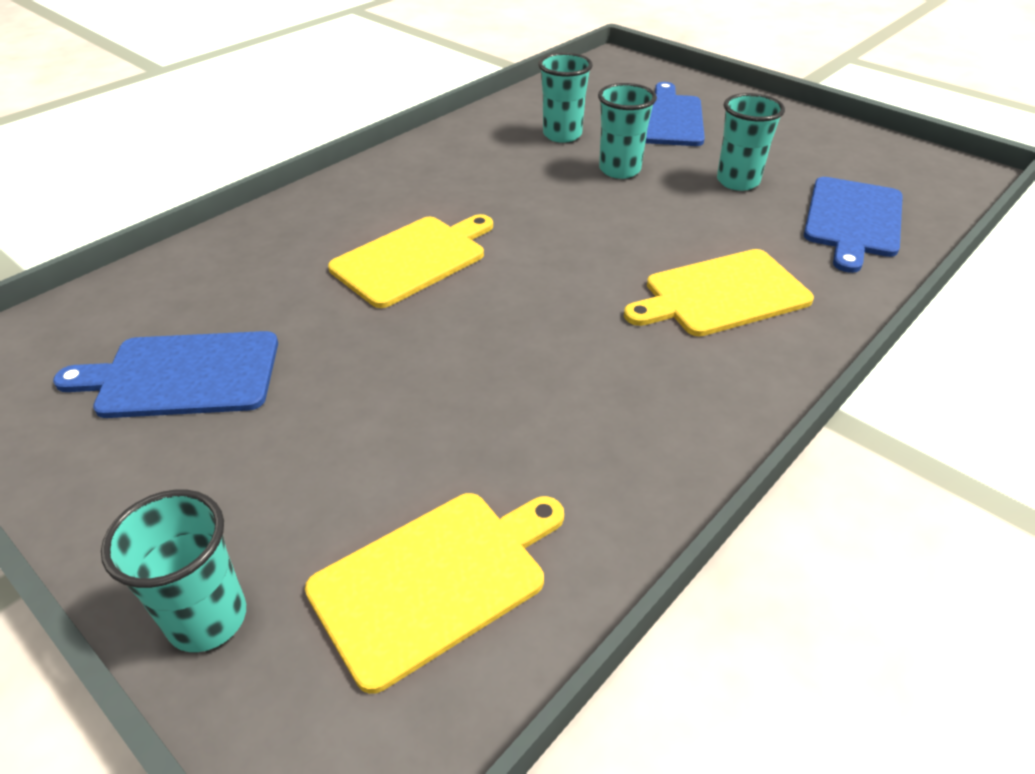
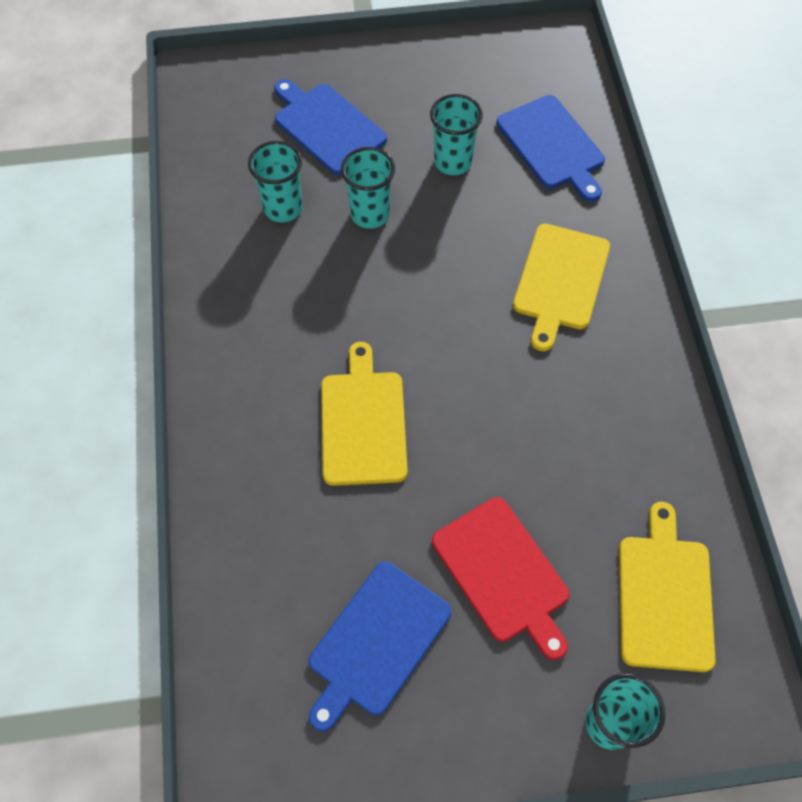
camera: 50 degrees left, 20 degrees up
(337, 422) = (503, 573): none -> red cutting board

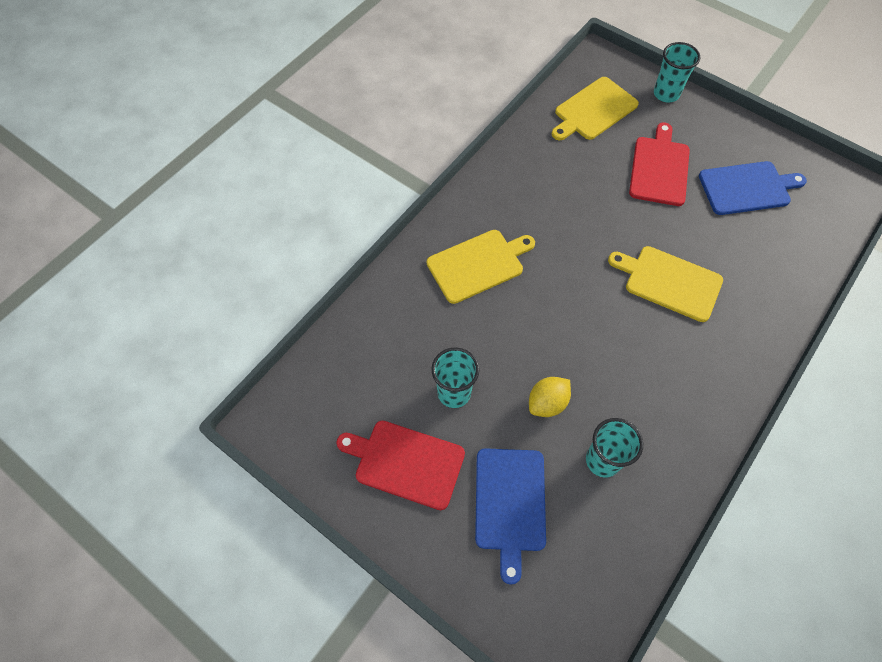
camera: 135 degrees left, 0 degrees up
(363, 423) = (669, 282): yellow cutting board -> yellow cutting board turned 75 degrees clockwise
(370, 214) = (547, 403): turquoise cup -> yellow lemon
(431, 92) = (406, 463): none -> red cutting board
(552, 145) = (378, 347): blue cutting board -> none

